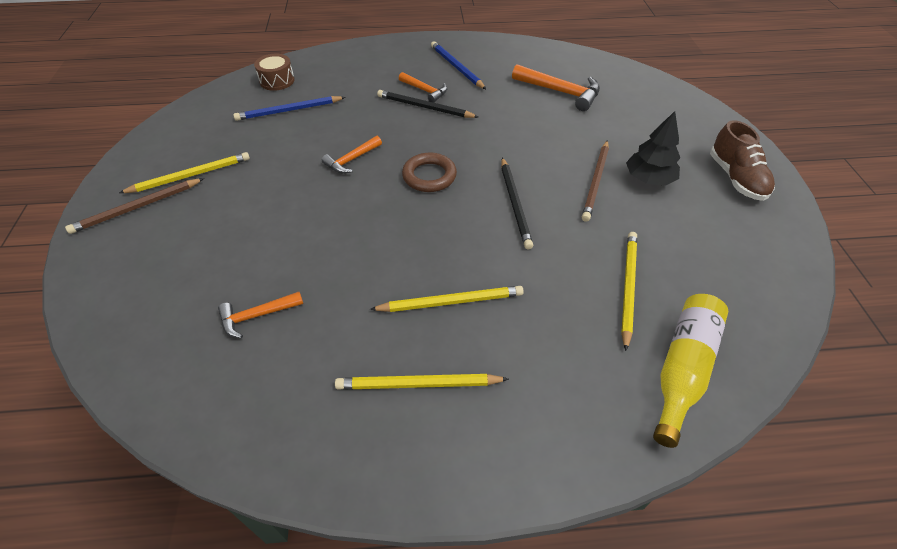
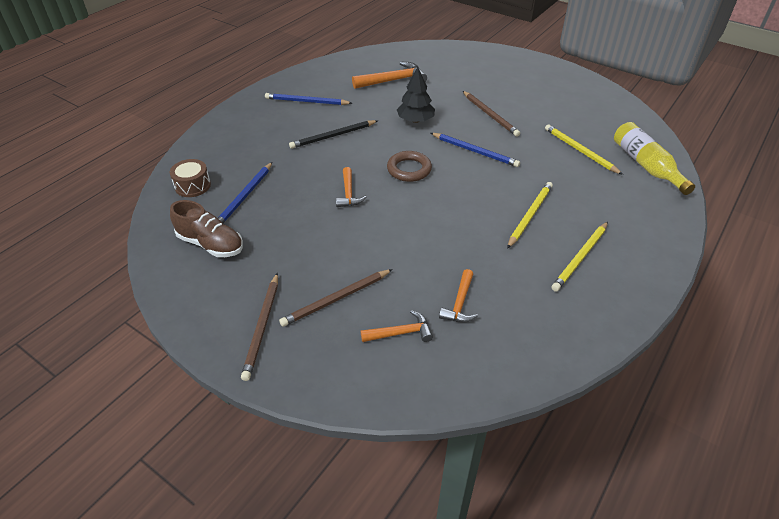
camera: 50 degrees left, 5 degrees down
(190, 176) = (258, 281): yellow pencil -> none
(201, 230) = (336, 299): none -> brown pencil
(425, 91) = (314, 127): orange hammer -> orange hammer (401, 333)
(515, 203) = (474, 151): black pencil -> blue pencil
(648, 179) = (508, 98): black tree -> black tree (415, 120)
(736, 178) = (539, 74): brown shoe -> brown shoe (211, 244)

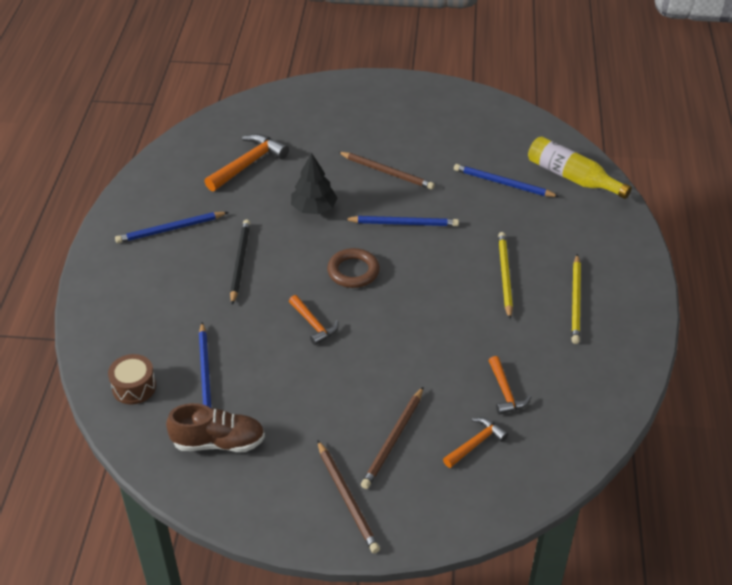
camera: 30 degrees left, 0 degrees up
(333, 136) = (240, 262): black pencil -> black pencil turned 150 degrees clockwise
(580, 151) = (503, 183): yellow pencil -> blue pencil

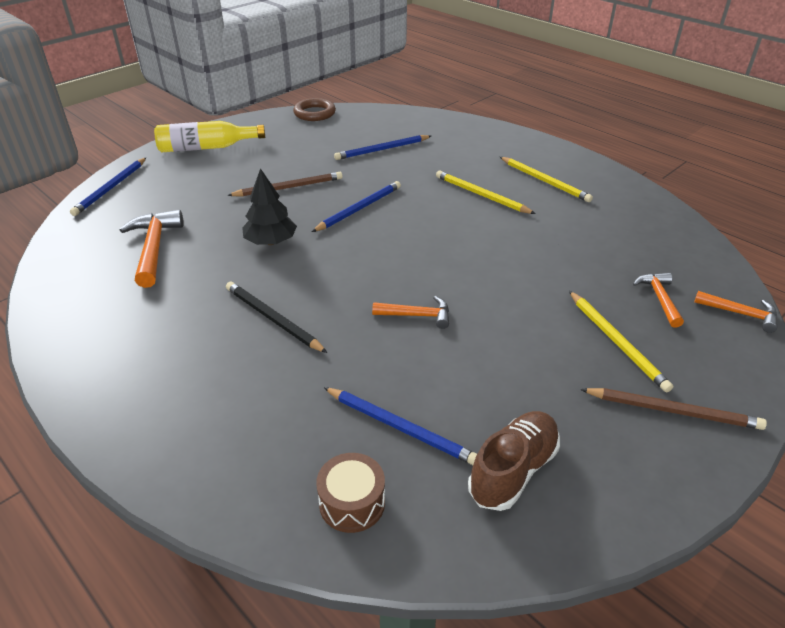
camera: 50 degrees left, 5 degrees down
(170, 229) = (155, 342): blue pencil -> blue pencil (111, 188)
(353, 271) = (379, 260): brown ring -> brown ring (314, 113)
(393, 439) = (616, 341): brown pencil -> yellow pencil
(505, 392) = (612, 256): orange hammer -> orange hammer (741, 314)
(572, 177) = (417, 125): yellow bottle -> yellow bottle (206, 147)

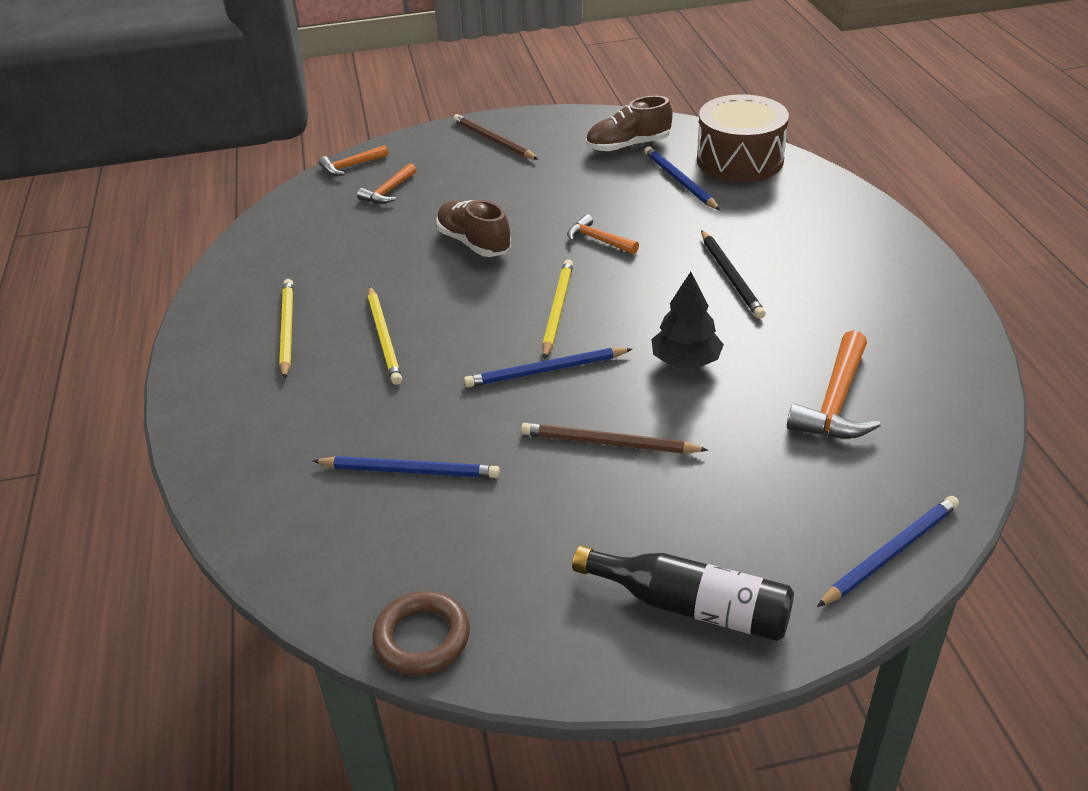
camera: 145 degrees left, 0 degrees up
(206, 147) = (691, 606): yellow bottle -> black bottle
(352, 503) = (739, 160): brown drum -> brown drum, size x1.93
(515, 276) = (474, 243): none -> brown shoe
(616, 341) = (468, 178): yellow pencil -> yellow pencil (557, 310)
(741, 314) = (351, 166): orange hammer -> orange hammer turned 90 degrees counterclockwise

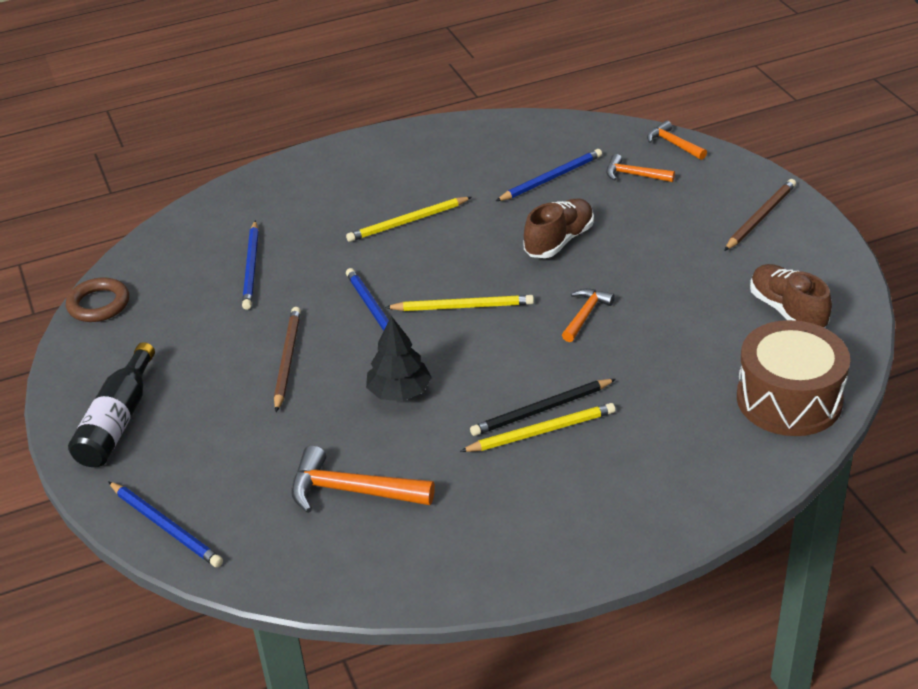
camera: 80 degrees right, 0 degrees up
(287, 330) = (410, 174): yellow pencil -> yellow pencil (541, 431)
(680, 181) = (721, 357): blue pencil -> blue pencil (550, 178)

